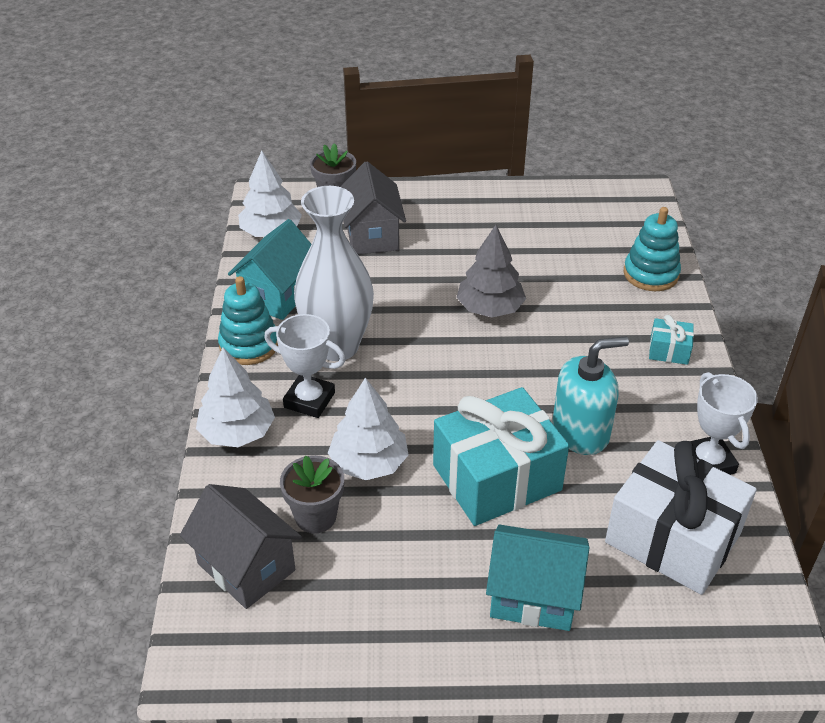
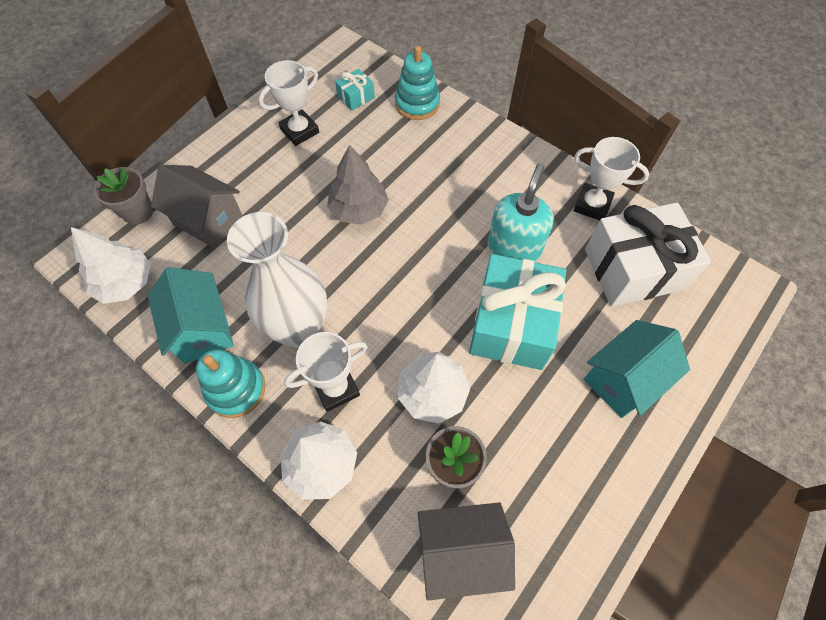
camera: 50 degrees left, 20 degrees up
(520, 226) = (299, 131): none -> white trophy
(669, 350) = (489, 149): turquoise gift -> turquoise gift (356, 97)

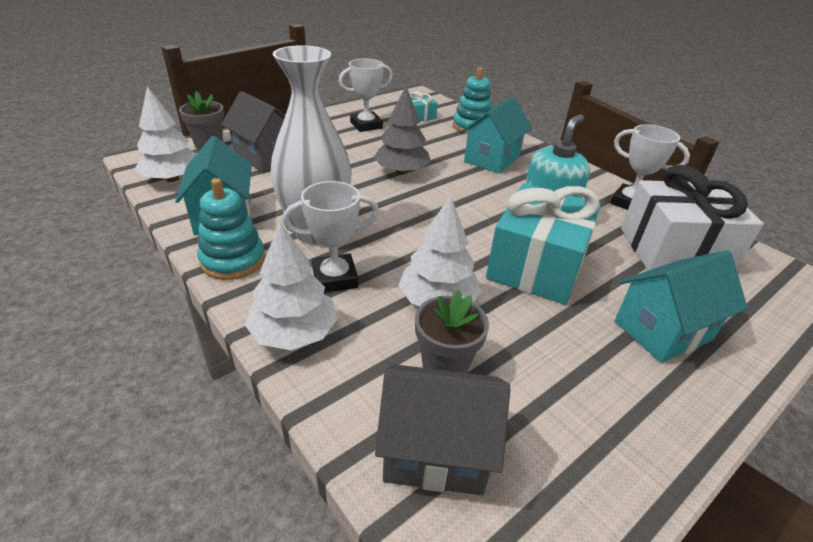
camera: 10 degrees right, 25 degrees down
(448, 163) = (492, 159): none -> turquoise house

